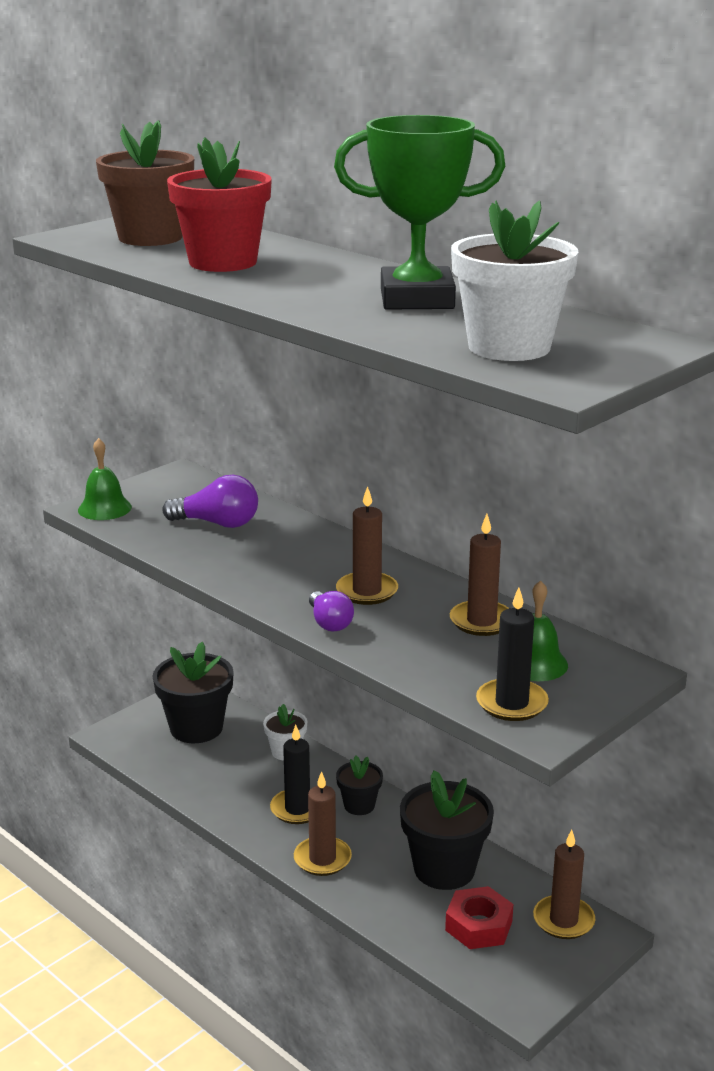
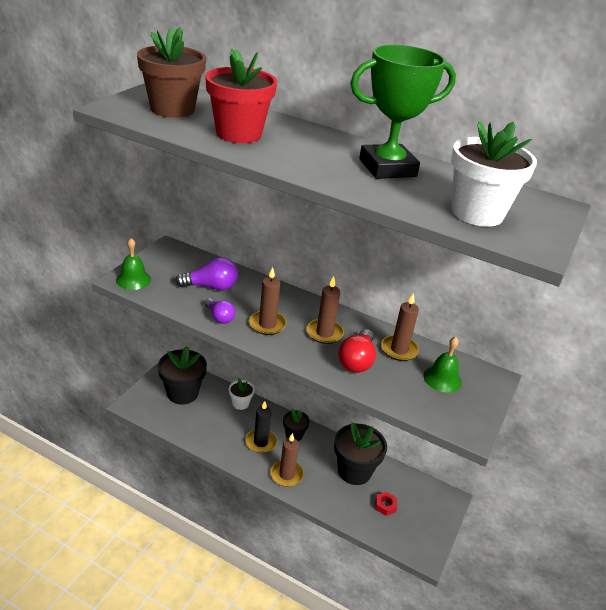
camera: 20 degrees left, 10 degrees up
(329, 623) = (314, 360): purple light bulb -> purple light bulb (219, 317)
(399, 629) = (356, 361): none -> red light bulb
(478, 926) = (385, 505): red nut -> red nut, size x0.61
(511, 703) = (444, 411): black candle -> none
(563, 920) = (426, 494): brown candle -> brown candle (267, 324)

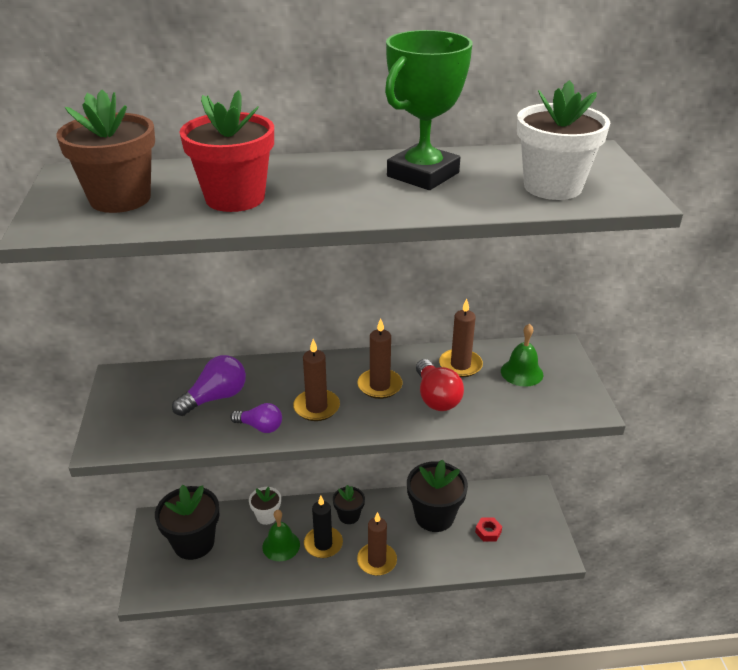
camera: 30 degrees left, 0 degrees up
(133, 279) = (117, 436): green bell -> green bell (281, 545)

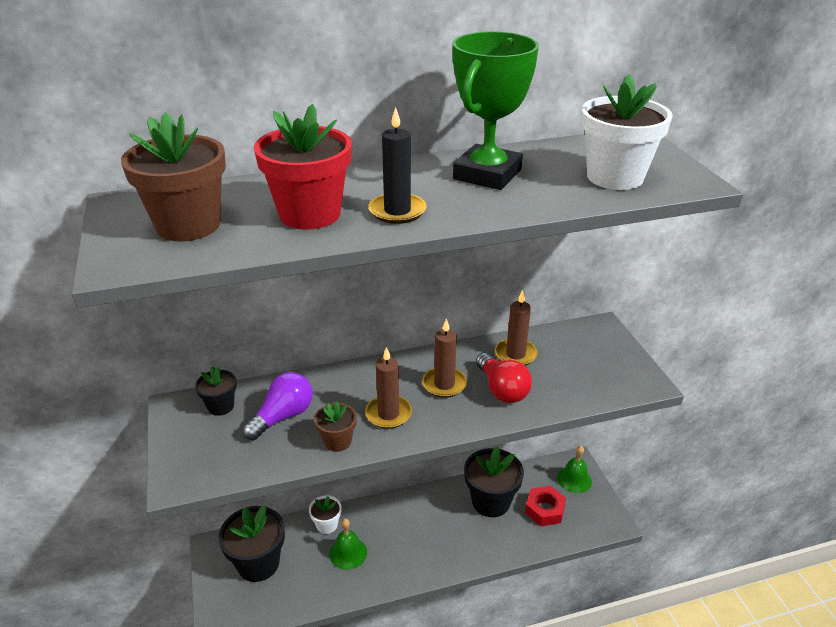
camera: 10 degrees left, 0 degrees up
(260, 427) = (337, 441): purple light bulb -> brown flower pot
(323, 544) = (389, 545): black candle -> black candle (397, 211)
(349, 516) = (408, 513): black flower pot -> black flower pot (221, 406)
(377, 561) = (446, 554): brown candle -> none
(488, 532) = (544, 510): red nut -> red nut, size x1.63
(522, 372) = (575, 355): green bell -> green bell (574, 479)

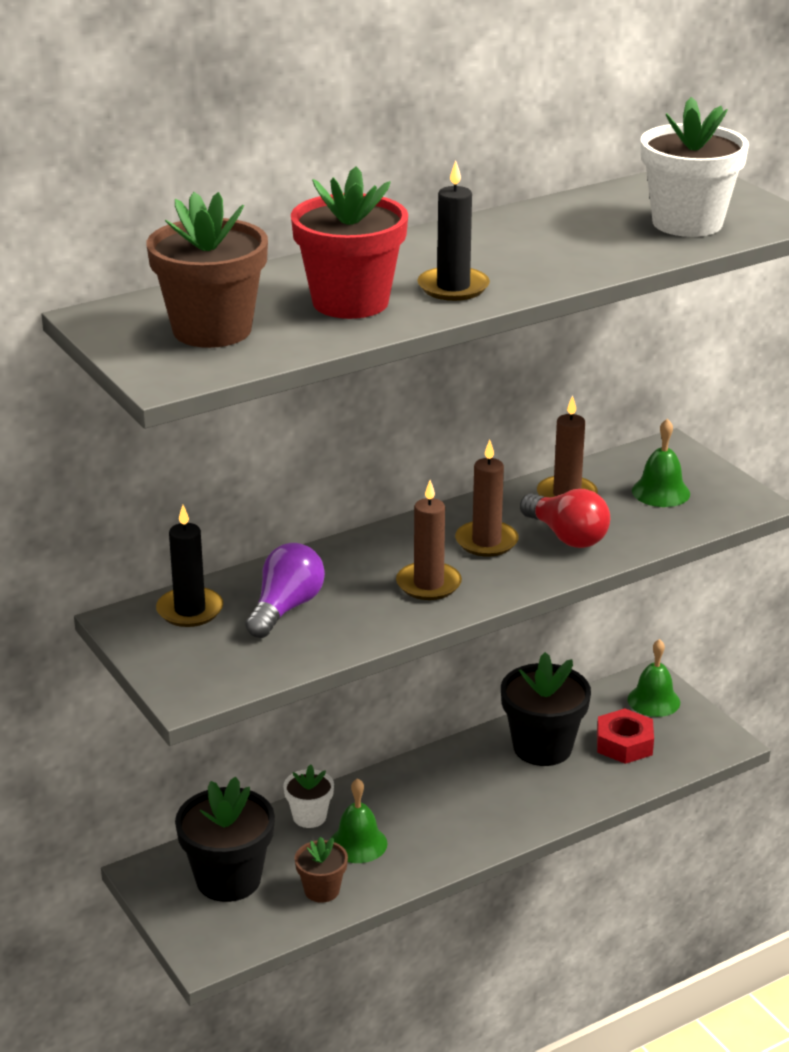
camera: 15 degrees left, 5 degrees down
(221, 406) = (190, 610): black flower pot -> black candle
(337, 441) = (377, 622): brown flower pot -> brown flower pot (322, 890)
(487, 174) = (534, 236): green trophy -> none
(583, 363) = (661, 492): none -> green bell

